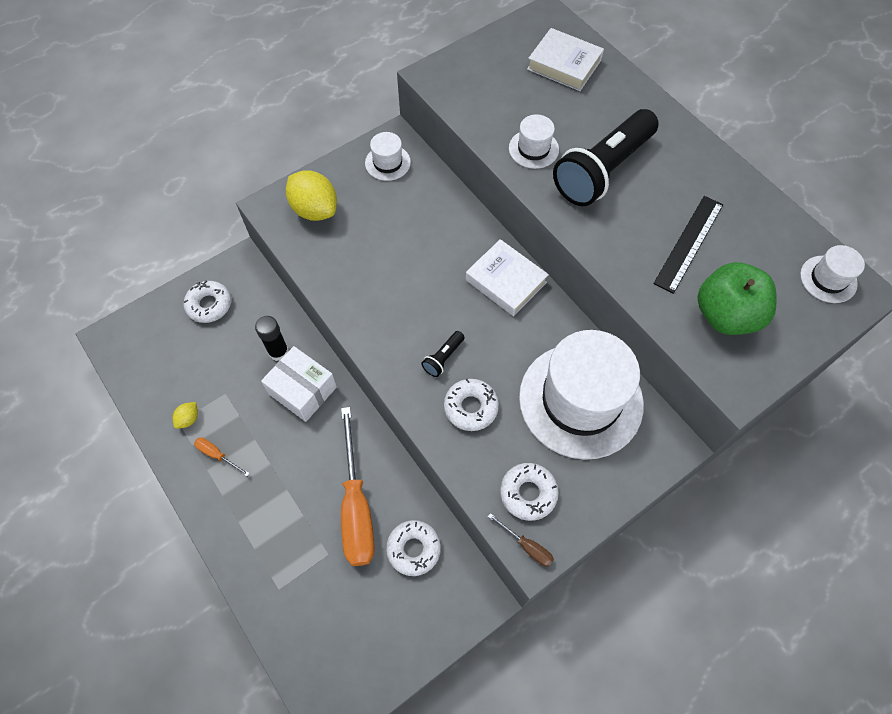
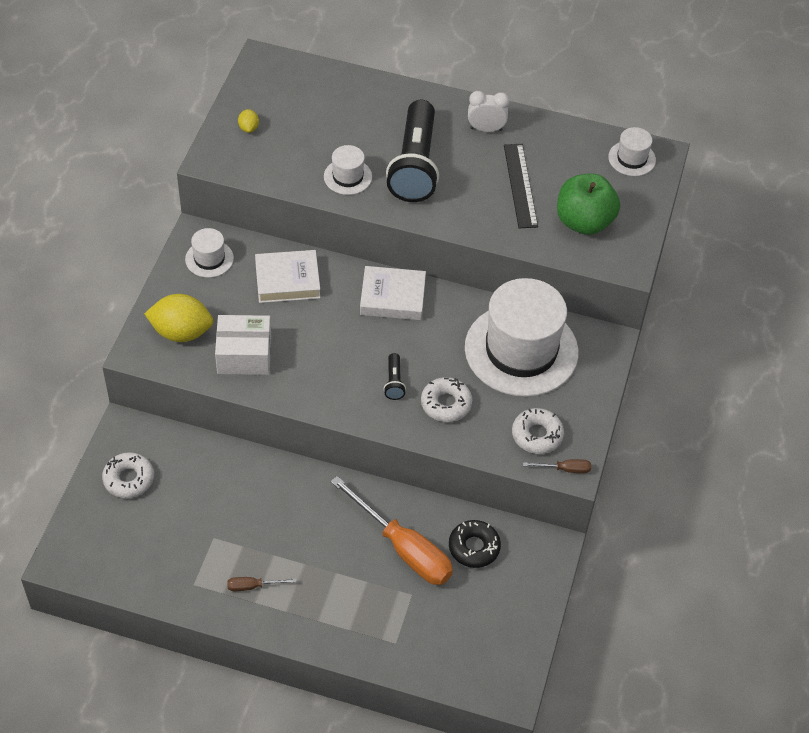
camera: 40 degrees left, 10 degrees down
(188, 419) = (200, 576): yellow lemon -> yellow lemon (249, 128)
(217, 455) = (253, 586): orange screwdriver -> brown screwdriver
(278, 352) = (229, 477): black glue stick -> none
(302, 390) = (279, 494): white box -> white box (244, 355)
(413, 549) = (474, 547): white donut -> black donut
(564, 64) = (313, 96): white book -> white book (287, 280)
(698, 172) = (486, 129): none -> white clock

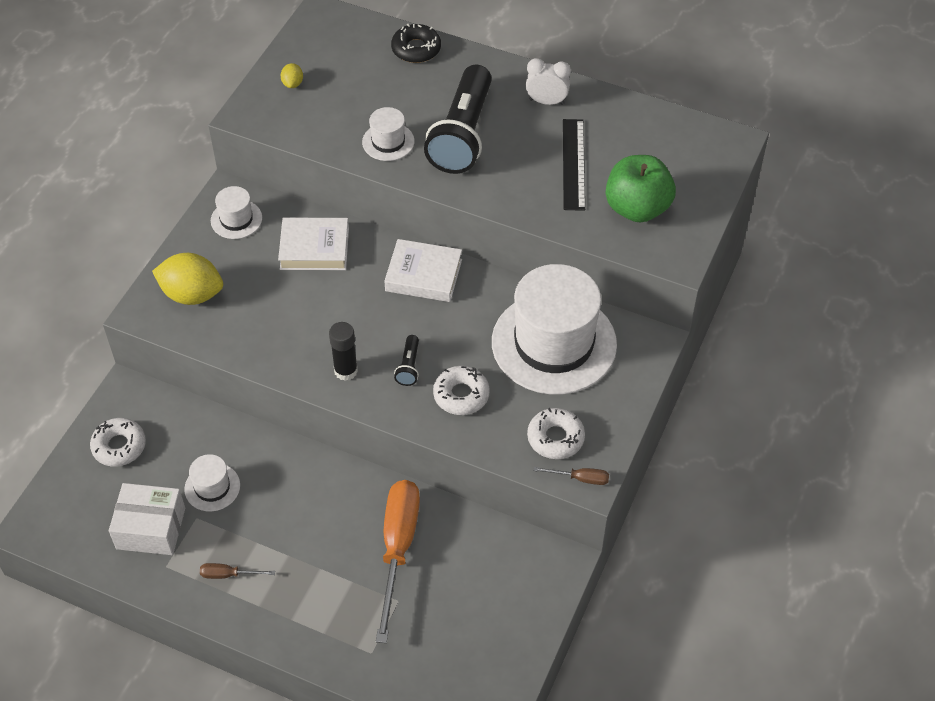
camera: 10 degrees right, 0 degrees up
(244, 355) = (254, 324): white box -> white box (151, 528)
(337, 391) = (346, 371): none -> black glue stick
(403, 548) = (398, 548): orange screwdriver -> orange screwdriver turned 135 degrees counterclockwise
(474, 547) = (475, 555): black donut -> black donut (416, 49)
(632, 158) = (702, 144): white hat -> white hat (212, 487)

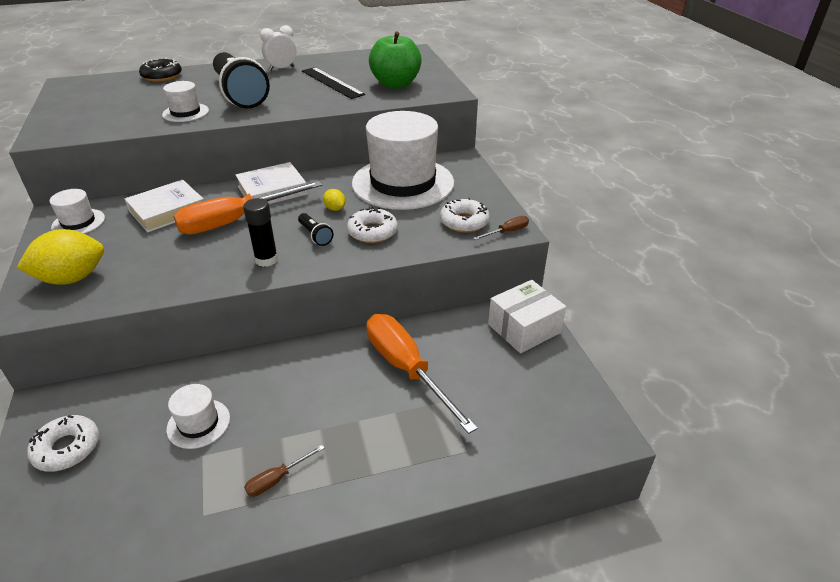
camera: 40 degrees left, 15 degrees down
(151, 528) = (158, 493): white box -> white box (524, 328)
(293, 84) = (73, 113): yellow lemon -> yellow lemon (335, 208)
(359, 301) = (236, 221): none -> orange screwdriver

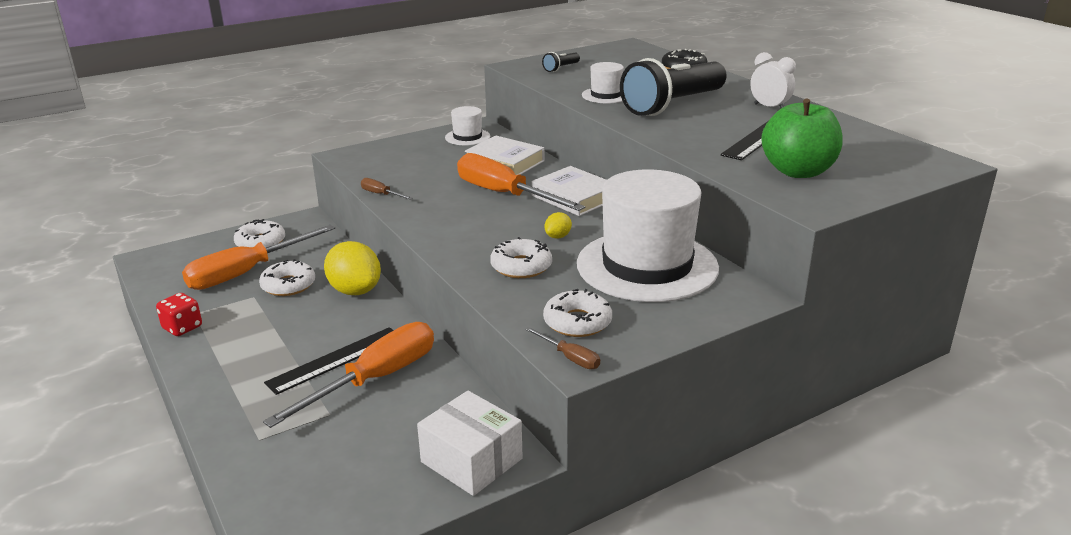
camera: 75 degrees right, 10 degrees down
(72, 278) = (388, 157): yellow lemon -> yellow lemon (355, 291)
(138, 462) = (246, 273): none -> orange screwdriver
(198, 423) = (288, 285): white hat -> white donut
(231, 525) = (182, 328): none -> red dice
(266, 260) = (443, 223): black glue stick -> none
(277, 479) = (227, 337): brown screwdriver -> brown screwdriver (381, 194)
(315, 235) = (497, 237): black flashlight -> black flashlight (561, 68)
(364, 392) = (335, 359): none -> black ruler

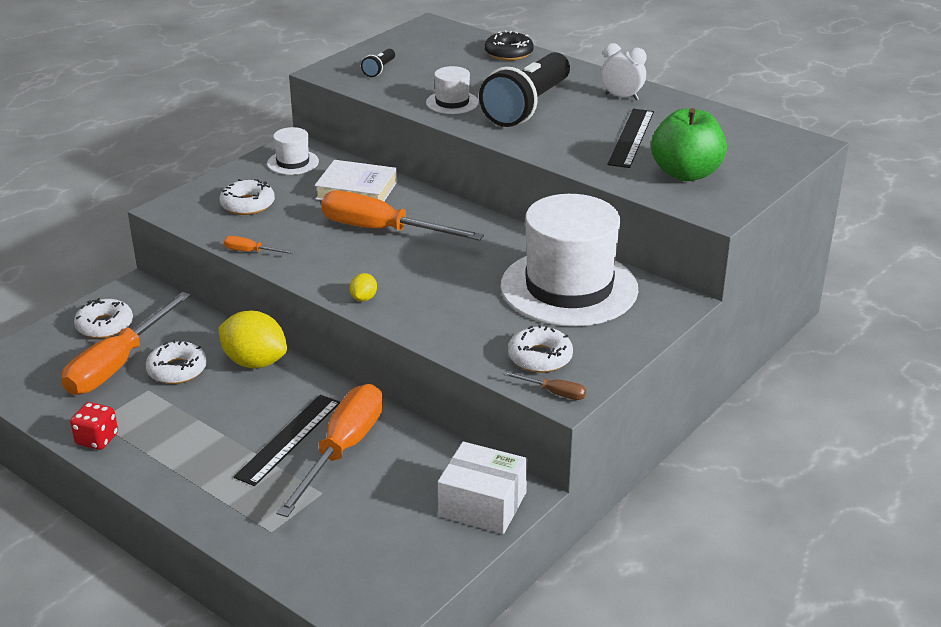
camera: 20 degrees left, 5 degrees up
(381, 194) = (251, 252): brown screwdriver -> orange screwdriver
(521, 266) = (453, 310): white donut -> white donut (247, 204)
(558, 236) = (467, 270): yellow lemon -> yellow lemon (364, 298)
(574, 197) = (455, 222): white book -> none

